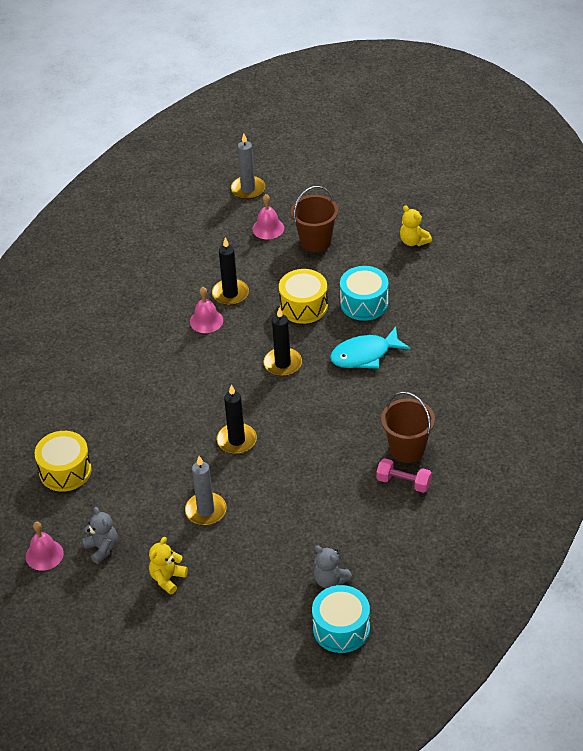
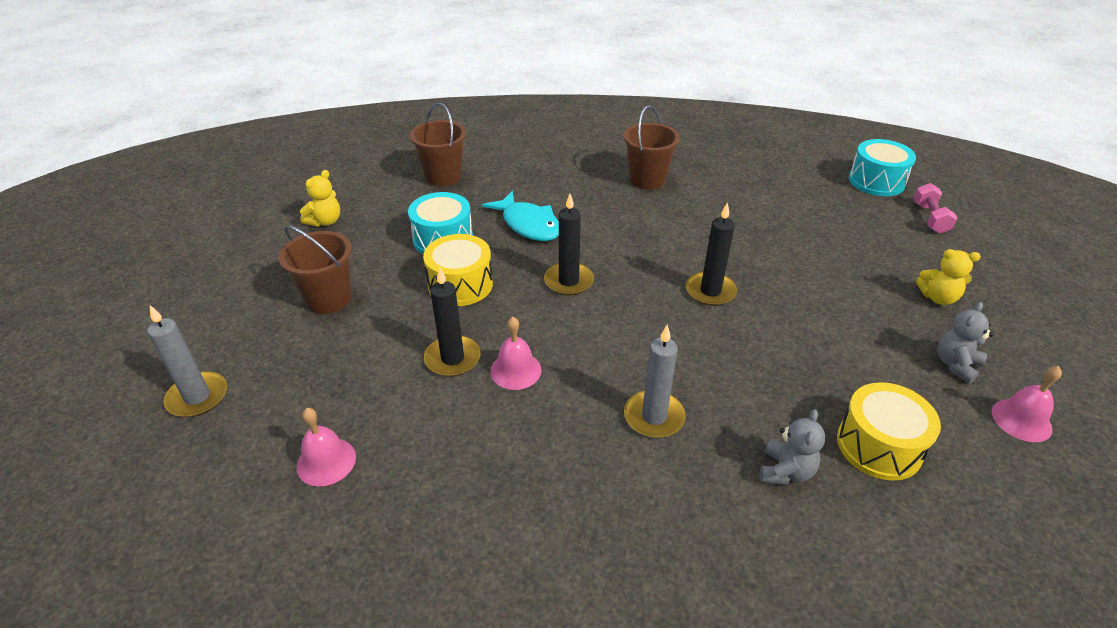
camera: 110 degrees left, 5 degrees down
(206, 511) = (826, 291): grey candle -> grey candle (654, 417)
(268, 228) = (300, 352): pink bell -> pink bell (326, 461)
(330, 580) = (833, 195): grey teddy bear -> grey teddy bear (785, 471)
(403, 482) = (689, 175): pink dumbbell -> pink dumbbell (930, 218)
(459, 313) = (443, 177): none -> brown bucket

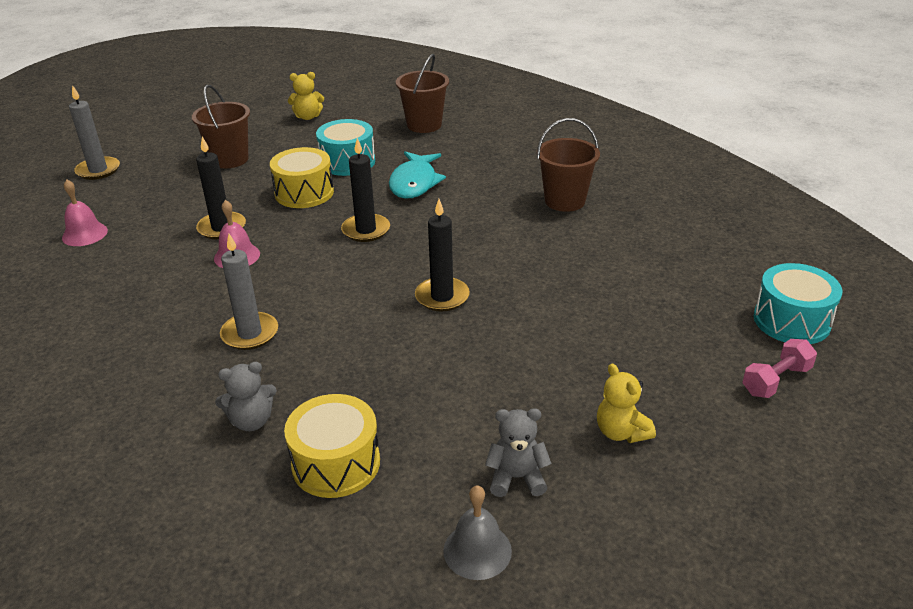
camera: 50 degrees right, 5 degrees down
(1021, 420) = (477, 550): pink bell -> grey bell

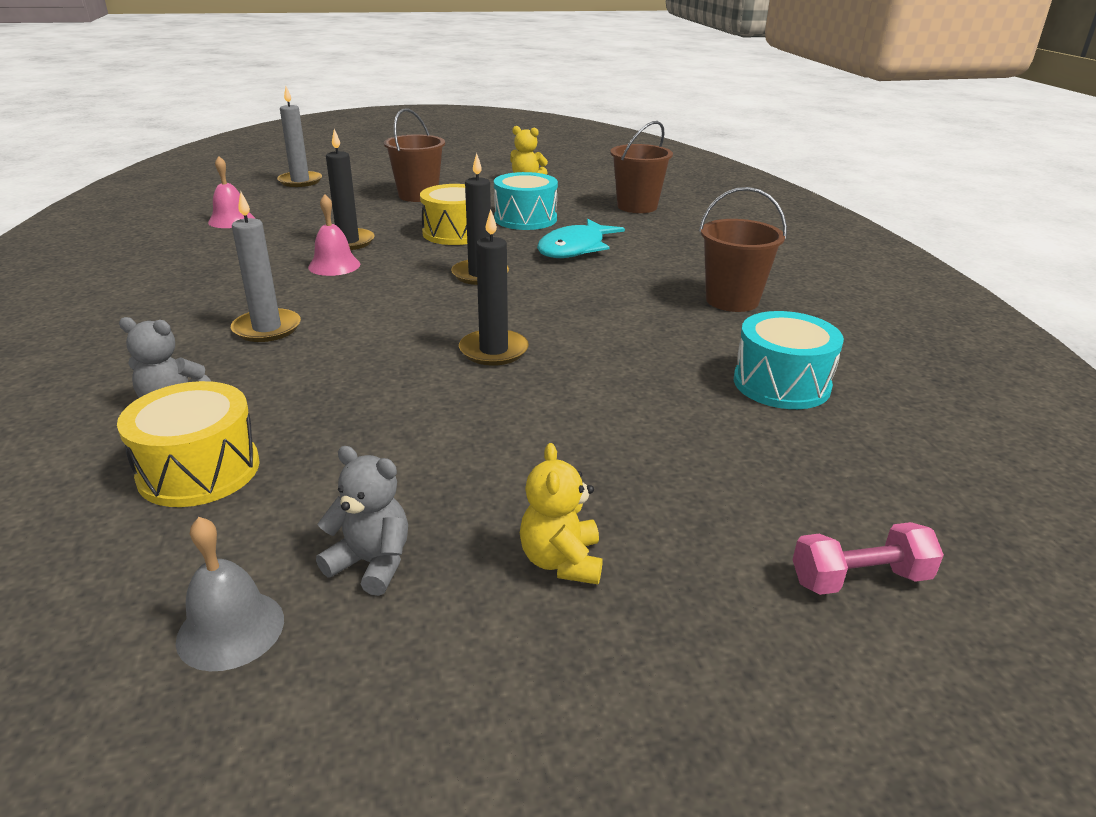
camera: 25 degrees right, 5 degrees down
(791, 321) = (950, 510): turquoise drum -> turquoise drum (781, 384)

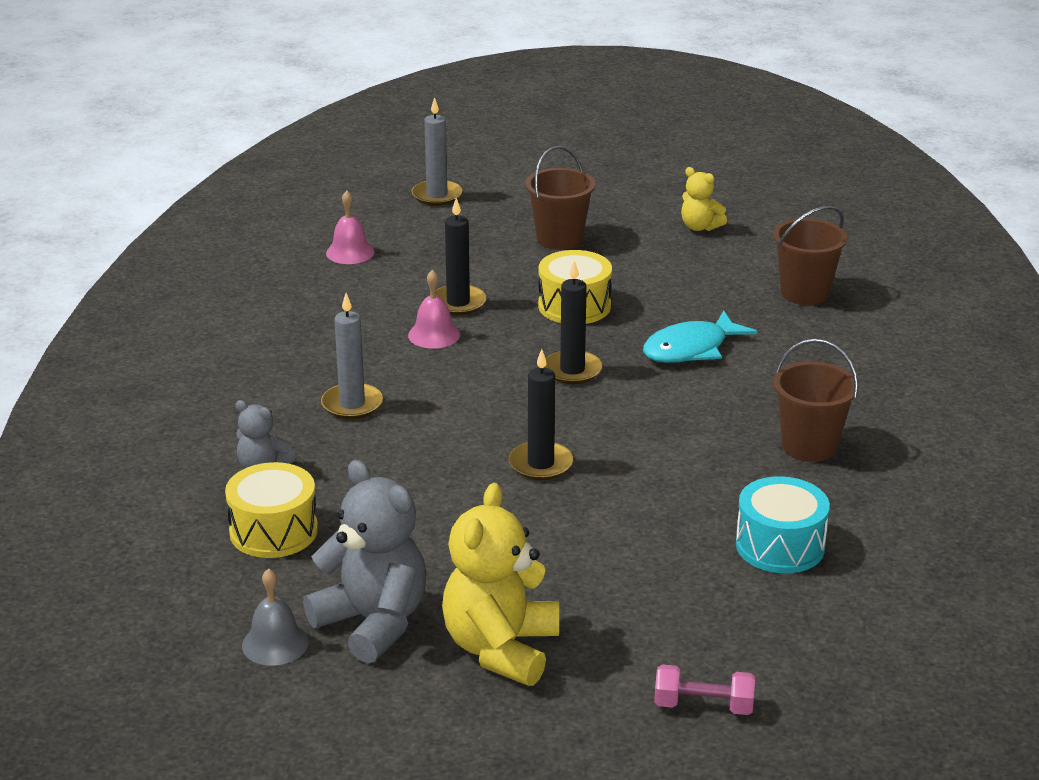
camera: 20 degrees right, 0 degrees up
(371, 563) = (373, 622): grey teddy bear -> grey teddy bear, size x1.91
(525, 219) = (662, 295): turquoise drum -> none
(561, 561) = (501, 649): yellow teddy bear -> yellow teddy bear, size x1.91

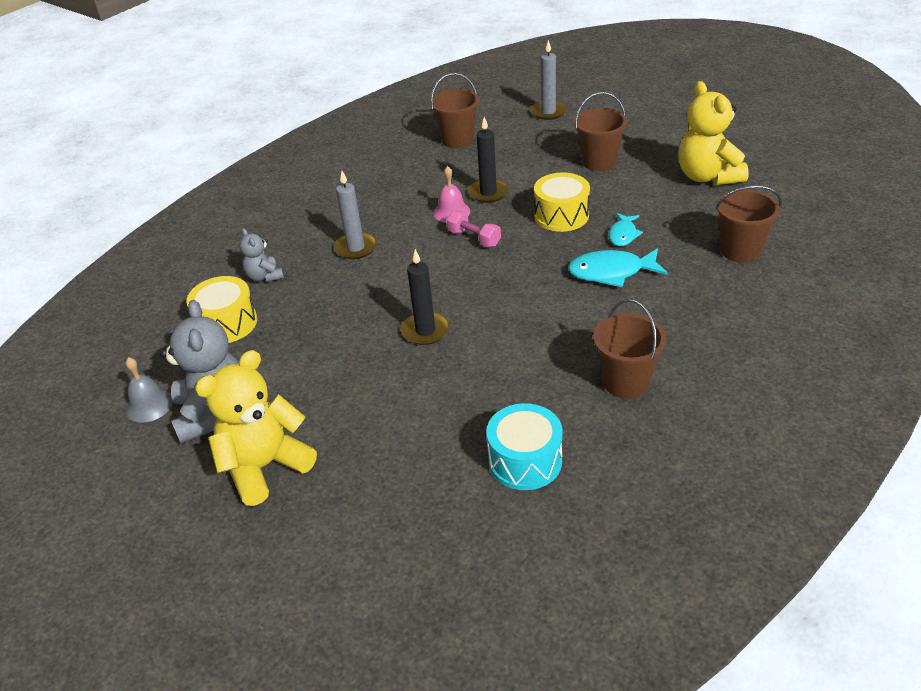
camera: 35 degrees right, 10 degrees up
(350, 252) = (457, 140): pink bell -> brown bucket
(572, 370) = (514, 264): black candle -> none
(665, 308) = (623, 234): none -> turquoise fish
(700, 227) = (707, 176): yellow teddy bear -> yellow teddy bear, size x1.91
(703, 706) = (344, 576): pink dumbbell -> pink dumbbell (474, 238)

